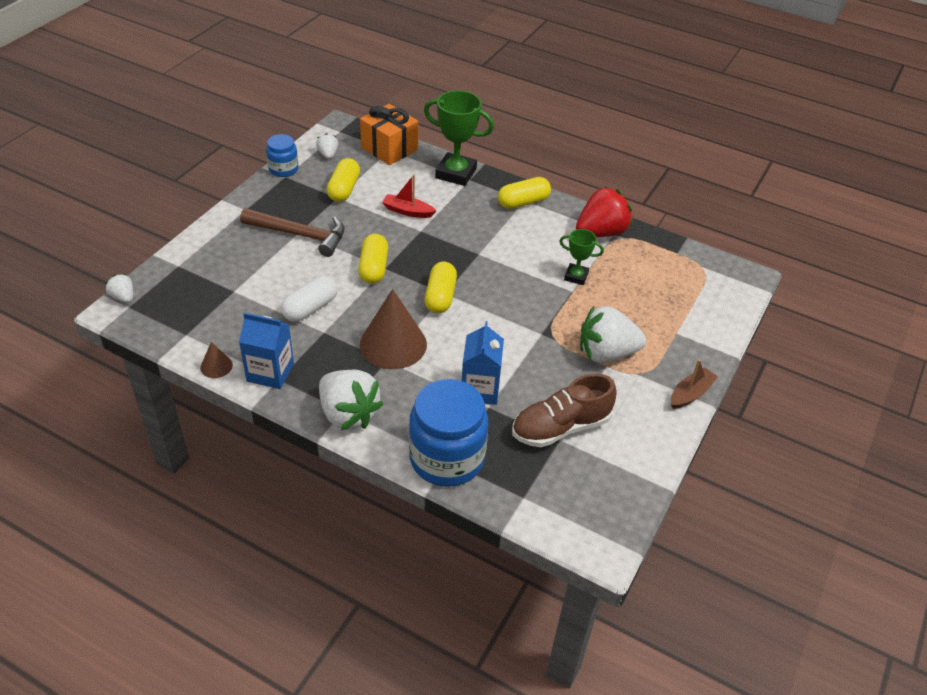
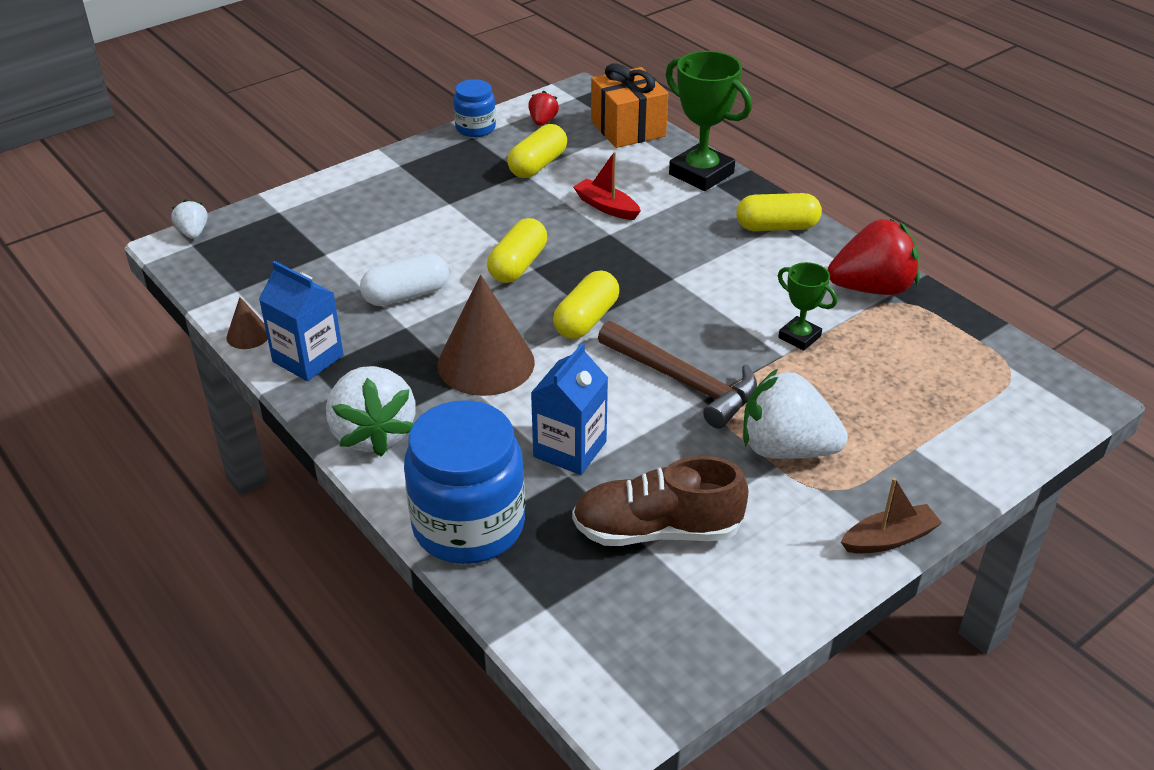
camera: 25 degrees right, 5 degrees down
(300, 235) = (448, 207): brown hammer -> brown hammer (683, 382)
(328, 154) = (542, 121): white strawberry -> red strawberry

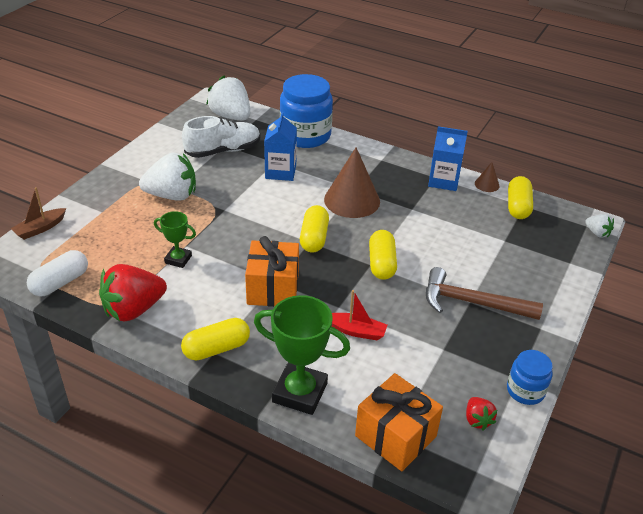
camera: 155 degrees right, 0 degrees up
(373, 434) = (377, 157): white strawberry -> white strawberry (231, 116)
(406, 295) = (430, 226): white capsule -> white capsule (60, 283)
(537, 165) = (439, 360): yellow capsule -> yellow capsule (518, 206)
(656, 530) = (223, 151): brown shoe -> white shoe
(681, 270) = (273, 288): none -> orange gift
(683, 382) = (239, 216): brown hammer -> brown hammer (472, 303)
(889, 539) = (114, 170): brown boat -> brown boat (40, 228)

